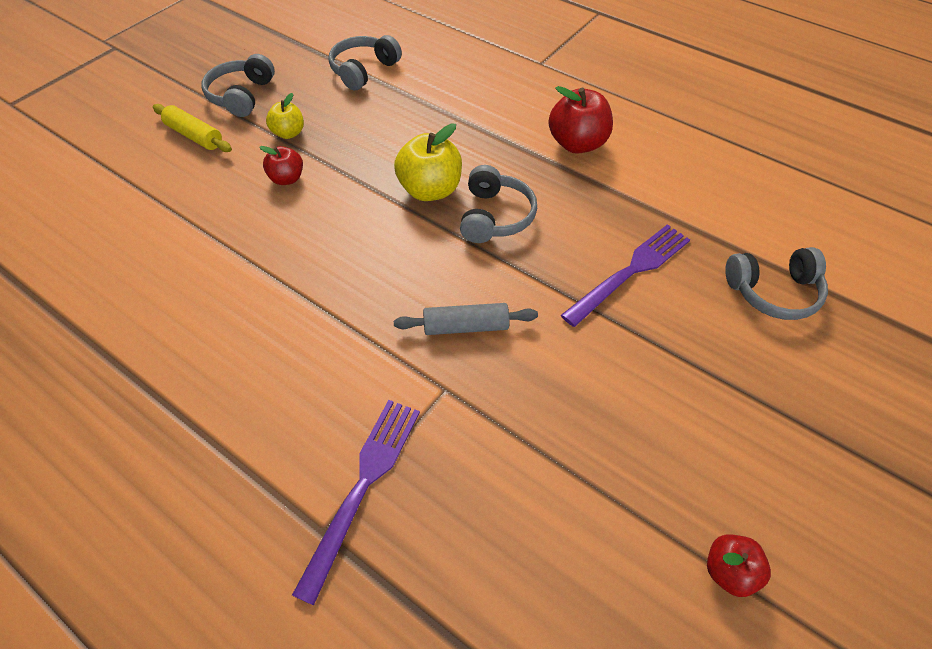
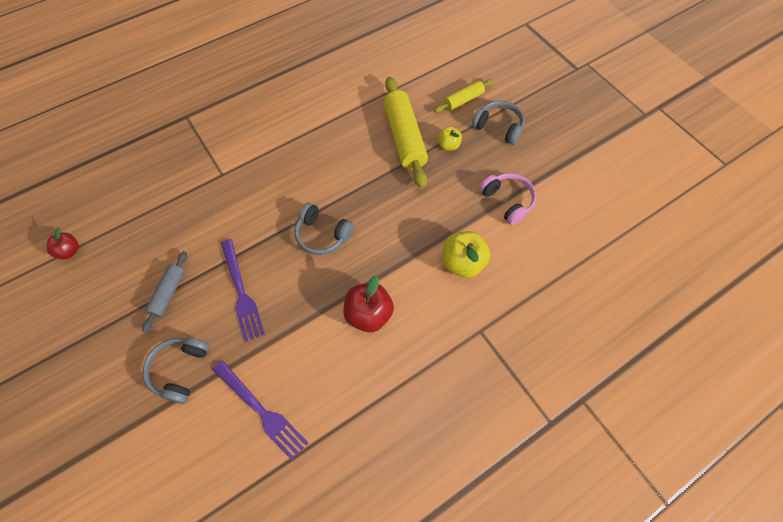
camera: 110 degrees right, 10 degrees up
(287, 179) = (404, 138): red apple -> yellow rolling pin
(363, 70) = (507, 201): grey headphones -> pink headphones
(363, 484) = (195, 133): purple fork -> purple fork (262, 411)
(430, 190) = (362, 207): yellow apple -> yellow apple (462, 263)
(465, 326) = (251, 194): grey rolling pin -> grey rolling pin (168, 293)

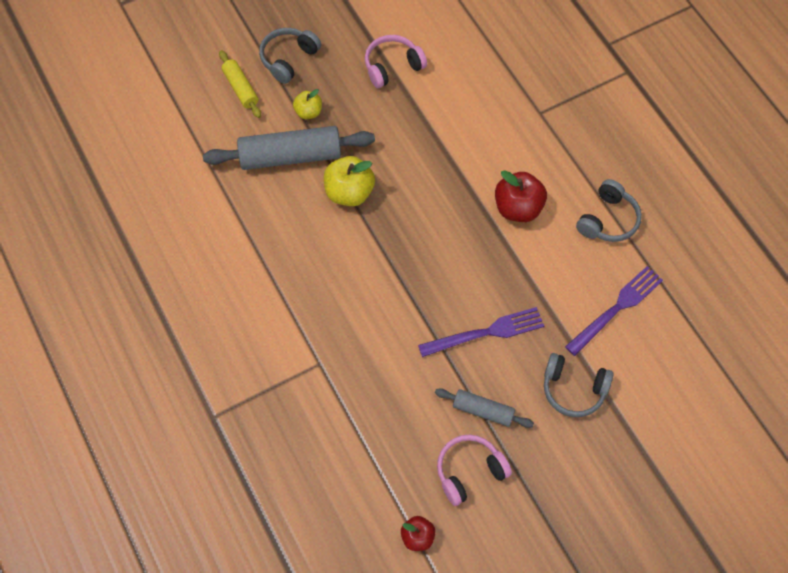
camera: 85 degrees left, 0 degrees up
(116, 285) = (469, 472): none -> pink headphones
(322, 235) = (419, 249): grey headphones -> grey headphones (608, 220)
(404, 138) = (290, 156): yellow rolling pin -> grey rolling pin
(462, 263) = (464, 118): yellow apple -> yellow apple (349, 192)

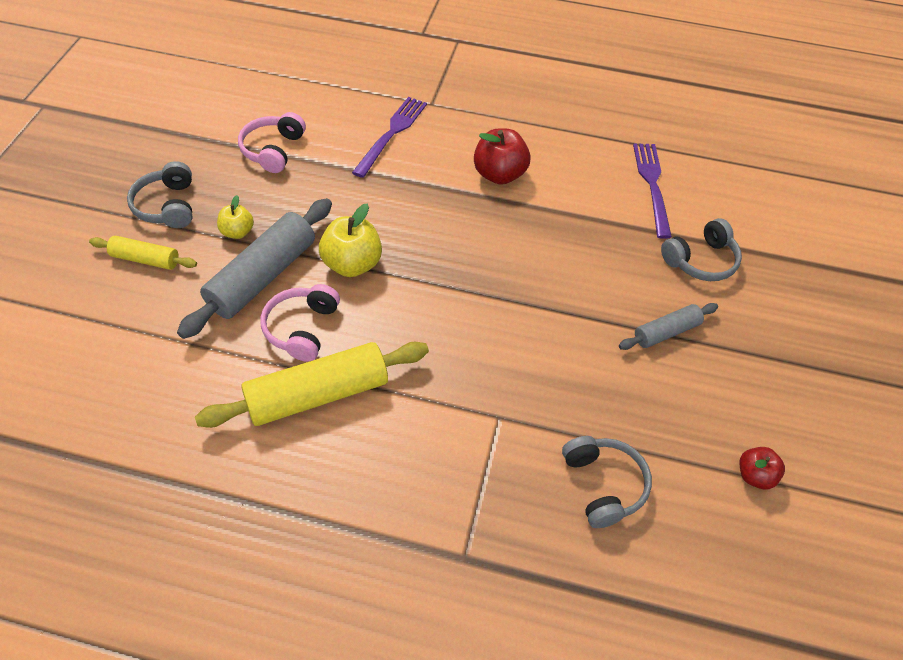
camera: 50 degrees left, 10 degrees down
(241, 258) = (318, 394): none -> yellow rolling pin
(469, 472) = (718, 385): pink headphones -> pink headphones (302, 328)
(487, 332) = (592, 274): purple fork -> purple fork (392, 133)
(608, 220) = (569, 135): grey headphones -> grey headphones (603, 485)

